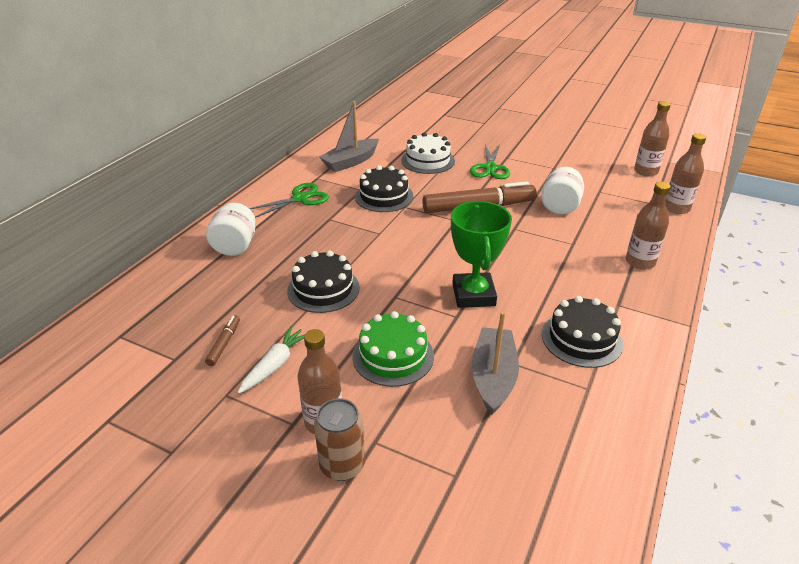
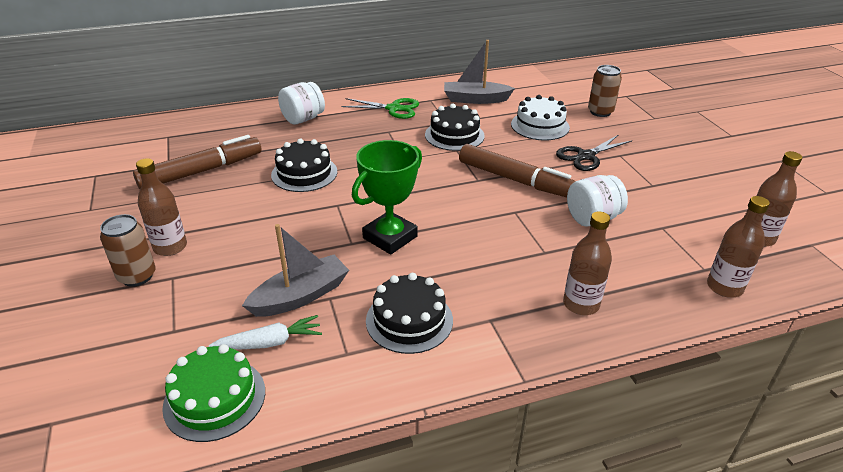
camera: 45 degrees right, 0 degrees up
(224, 344) = (202, 171): brown marker -> brown marker, size x2.31
(275, 365) = (203, 199): white carrot -> white carrot (269, 342)
(393, 356) = (269, 239): green cake -> green cake (215, 398)
(447, 133) = (600, 112): none -> brown can
(490, 168) = (586, 156): green scissors -> black scissors

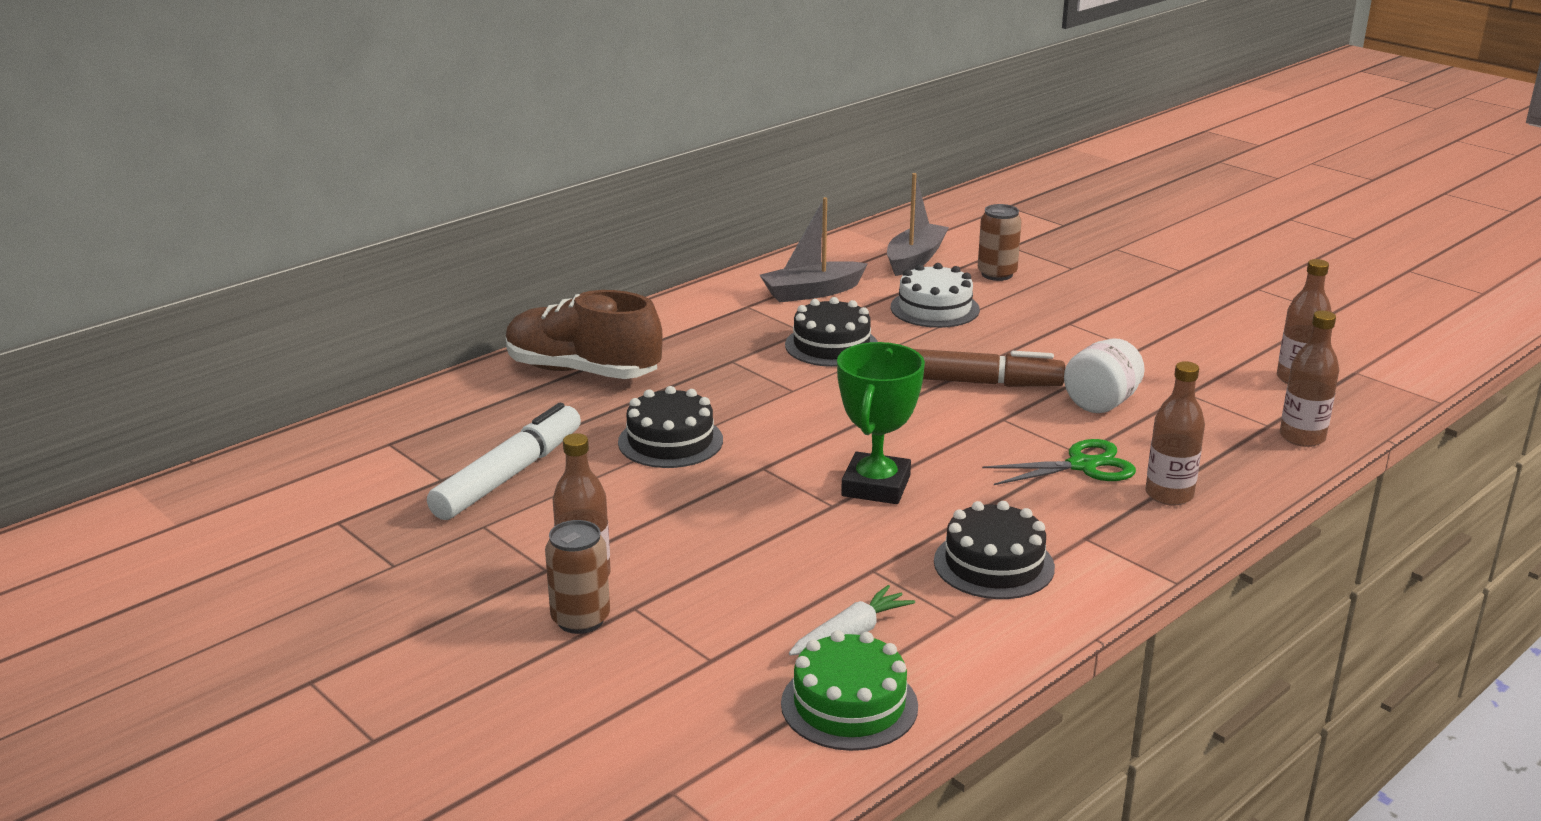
camera: 25 degrees left, 10 degrees down
(202, 171) = (509, 475): brown marker -> white marker
(300, 296) = (833, 578): grey boat -> grey boat (915, 259)
(303, 119) = (582, 372): white jar -> brown shoe
(393, 108) = (706, 329): green scissors -> green scissors (1082, 465)
(586, 156) = (1029, 333): black scissors -> none

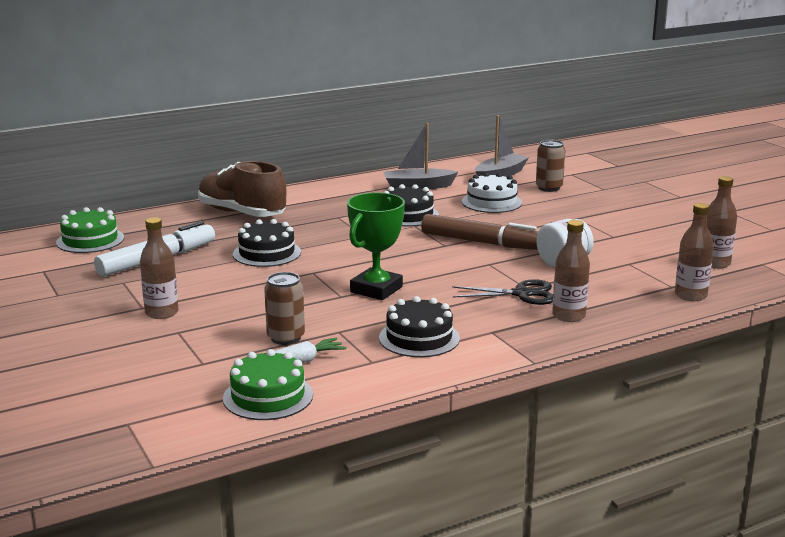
camera: 15 degrees right, 5 degrees down
(375, 452) = (90, 240): none -> green cake
(580, 620) = (142, 334): brown can -> brown can (286, 338)
(1082, 465) = (522, 294): green scissors -> black scissors

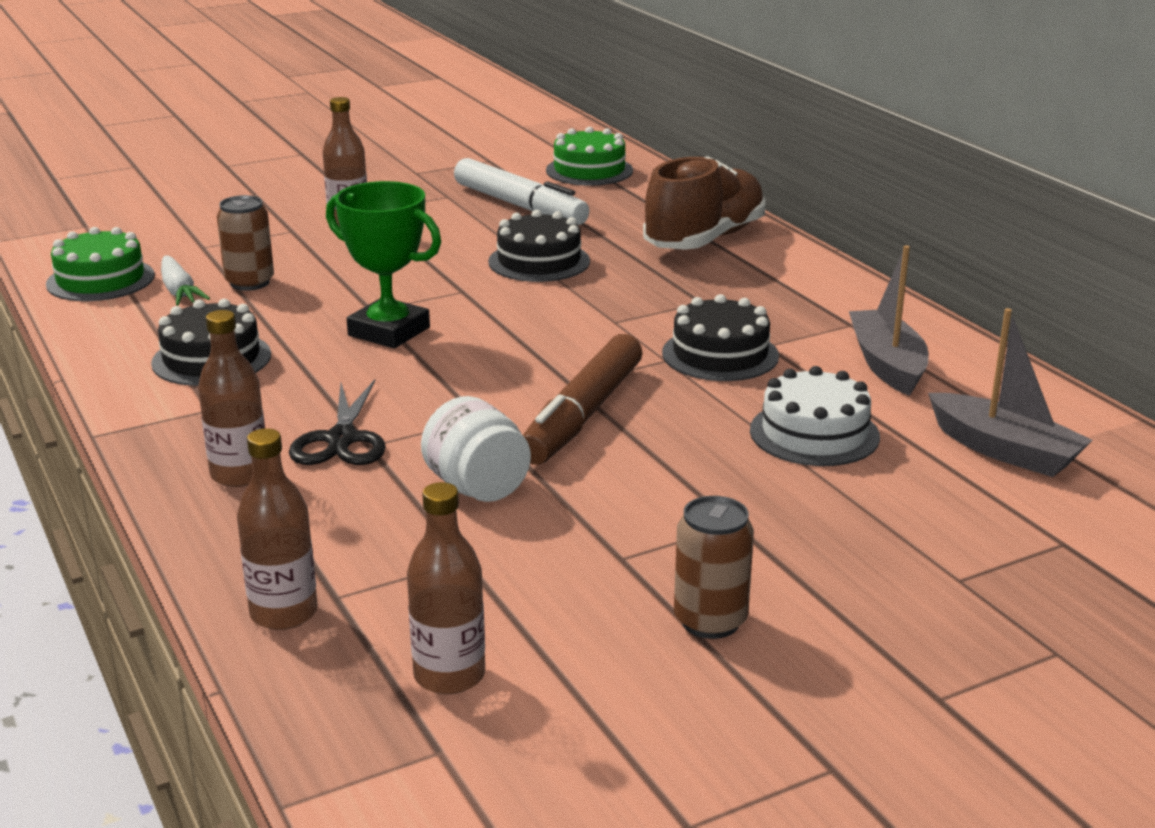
camera: 90 degrees right, 5 degrees up
(549, 188) = (936, 504): brown can -> brown can (710, 621)

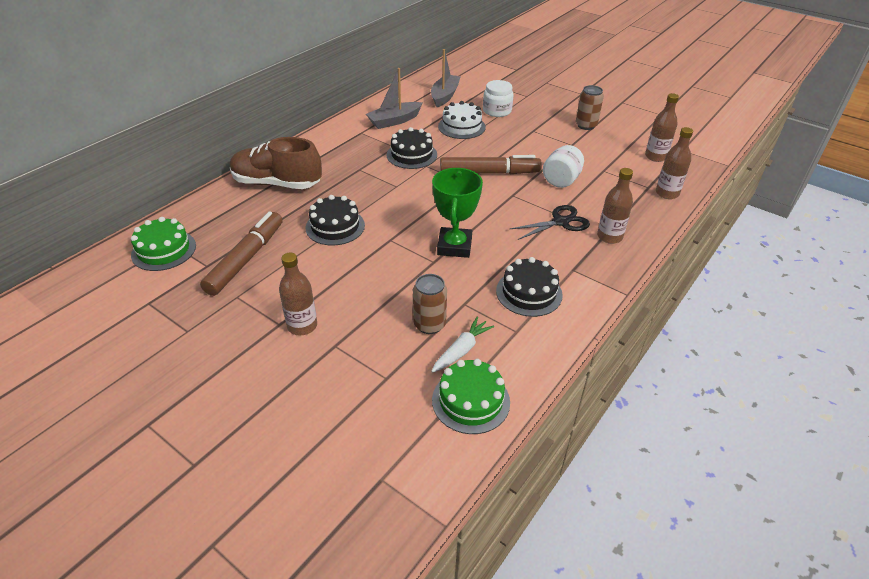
camera: 115 degrees left, 15 degrees up
(520, 206) = (246, 259): white marker -> brown marker
(878, 502) = (497, 111): none -> white jar

